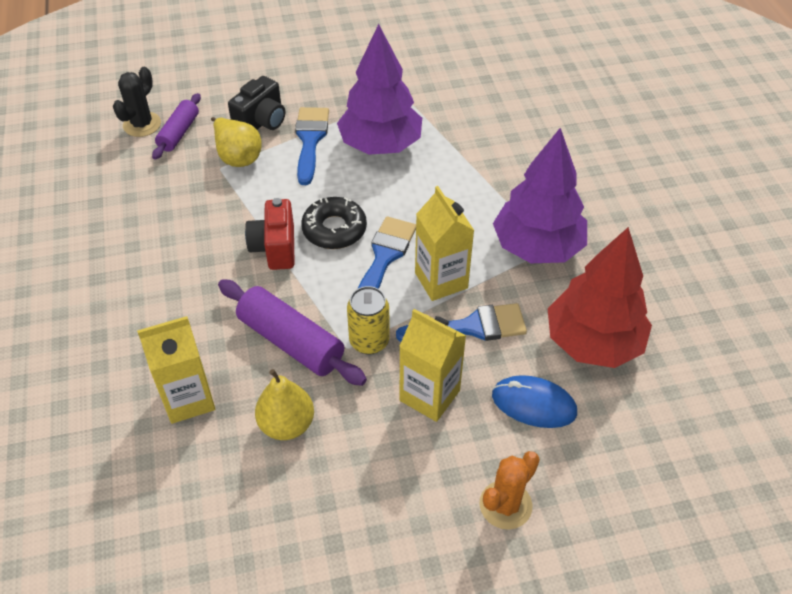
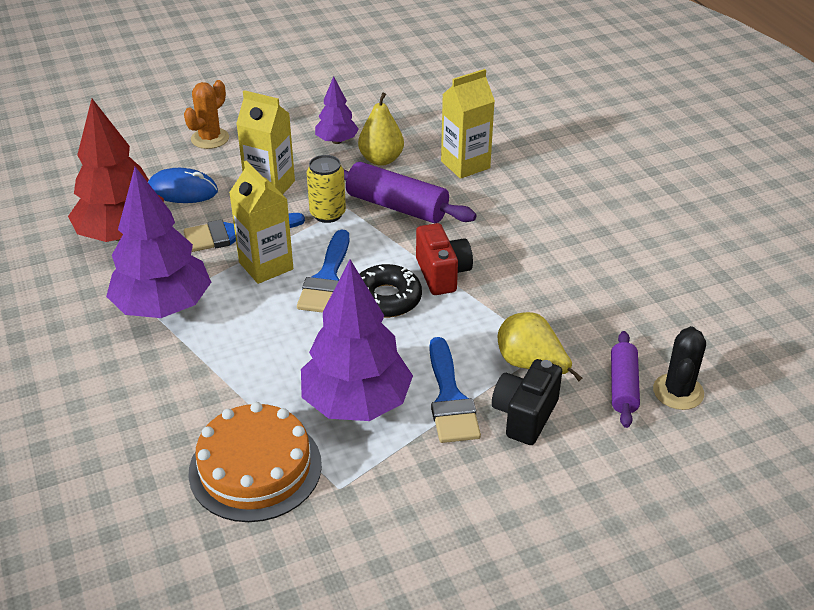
camera: 170 degrees right, 10 degrees down
(335, 472) = (336, 141): none -> purple tree
(458, 112) = (255, 468): none -> orange cake

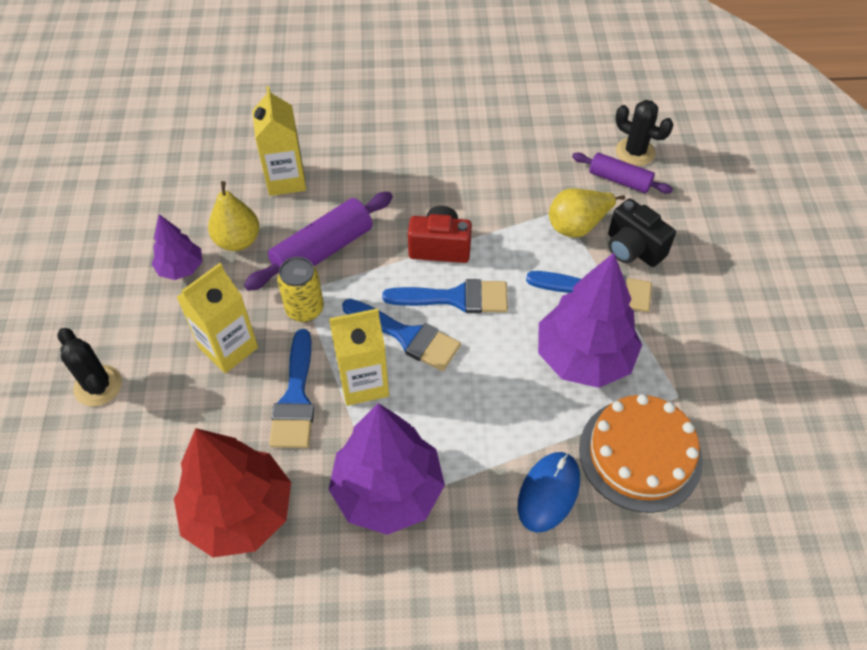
camera: 70 degrees left, 15 degrees up
(182, 190) = (187, 434): blue mouse -> blue mouse (548, 492)
(210, 138) = (98, 386): orange cactus -> black cactus
(386, 299) = (456, 298): black donut -> blue brush

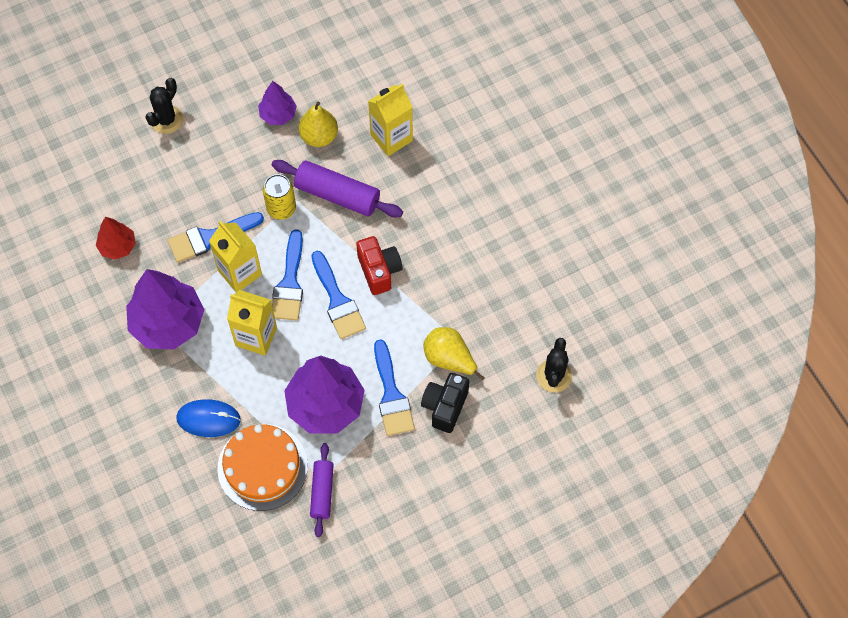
camera: 65 degrees right, 10 degrees up
(228, 348) = (229, 178): yellow carton -> yellow carton (256, 336)
(239, 513) = (117, 246): red tree -> red tree, size x0.52
(619, 180) = (515, 374): purple rolling pin -> purple rolling pin (322, 492)

